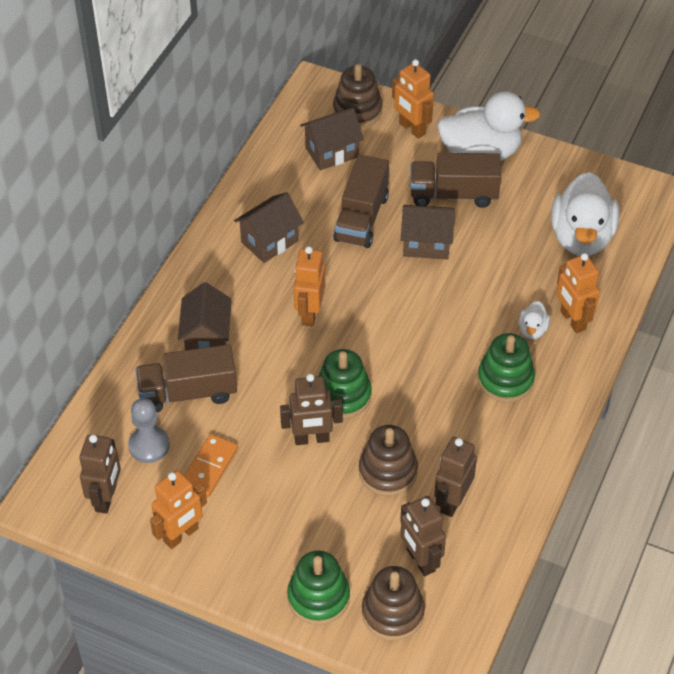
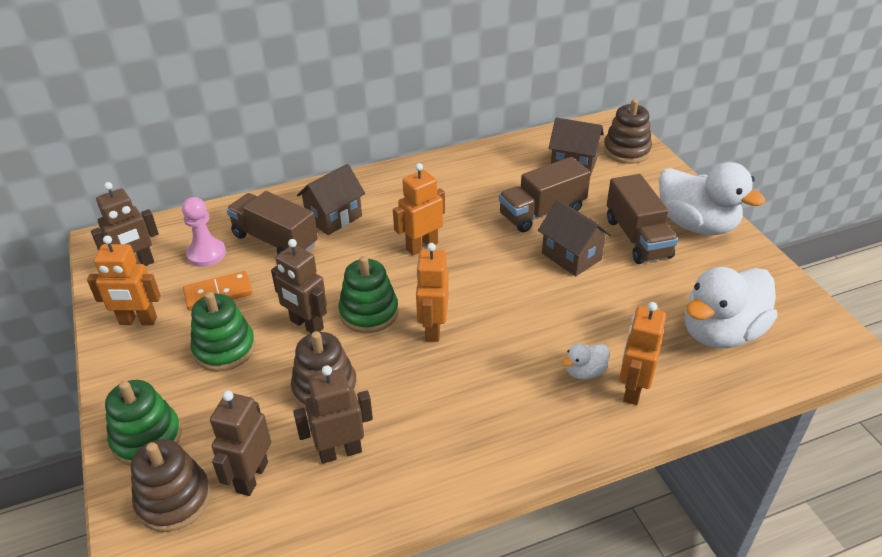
camera: 45 degrees right, 10 degrees down
(149, 445) = (206, 254): grey pawn -> pink pawn
(269, 241) = (456, 189): brown house -> none
(412, 129) = (656, 181): orange robot -> orange robot (433, 329)
(453, 194) = (637, 238): brown truck -> brown truck turned 150 degrees counterclockwise
(505, 380) = (511, 392): green stacking toy -> green stacking toy (224, 349)

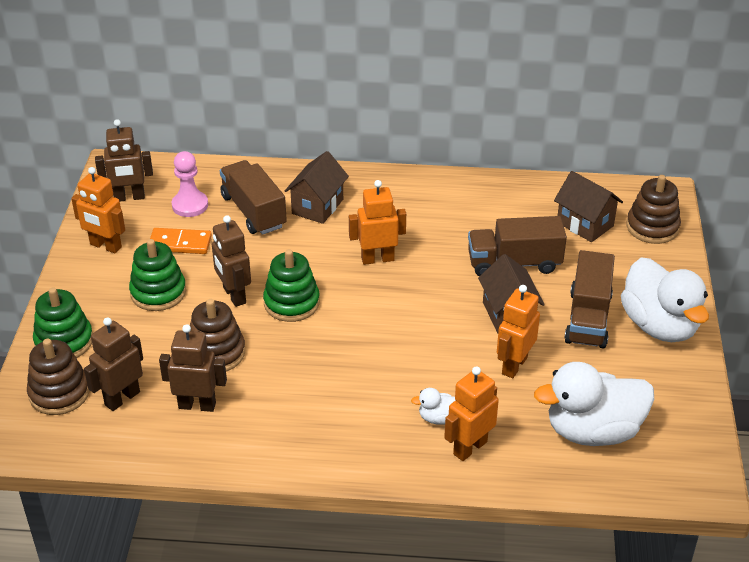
camera: 25 degrees right, 0 degrees up
(334, 218) = (317, 206): brown house -> brown house turned 45 degrees counterclockwise
(433, 329) = (336, 335): orange robot -> orange robot (514, 365)

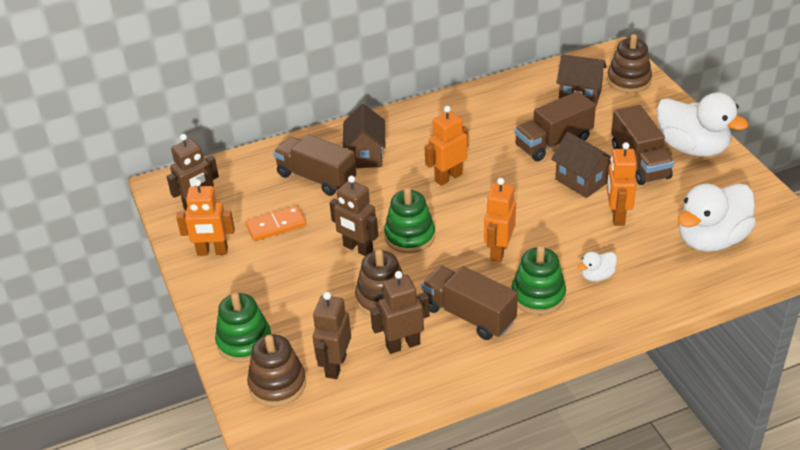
camera: 25 degrees left, 0 degrees up
(158, 292) = (292, 271): green stacking toy -> green stacking toy (538, 295)
(190, 205) = (258, 192): pink pawn -> none
(281, 403) = (469, 315): none -> brown truck
(469, 448) = (637, 288): orange robot -> orange robot (498, 251)

